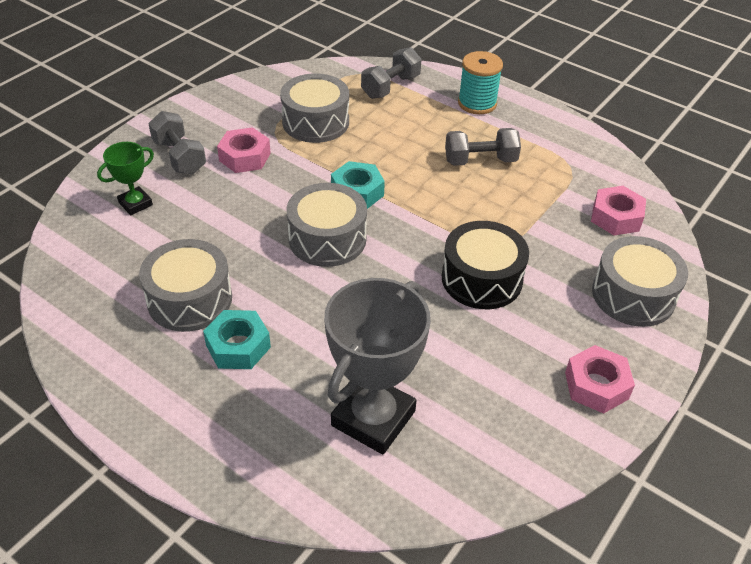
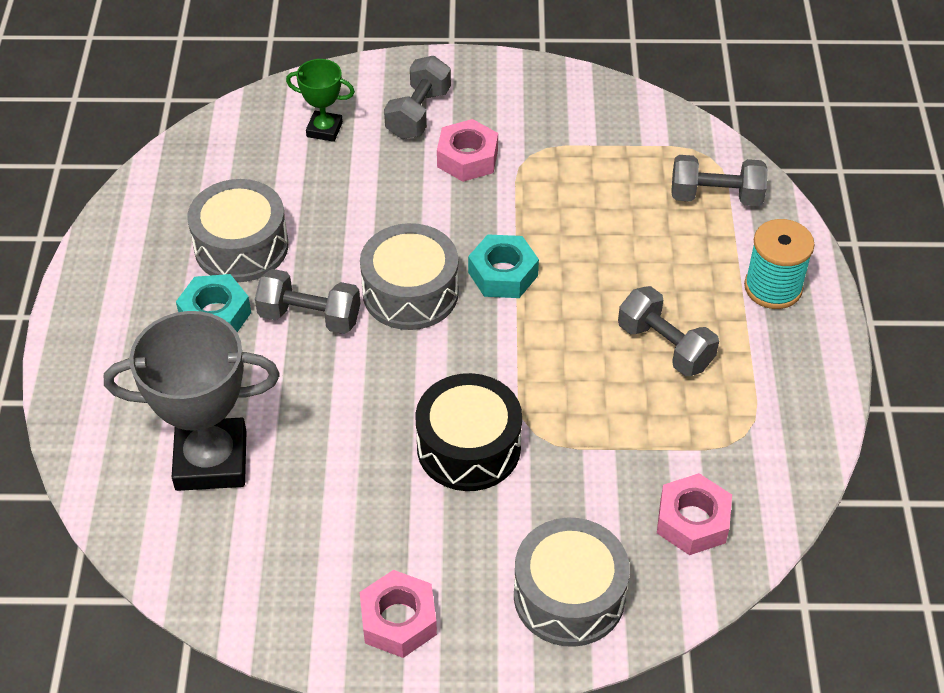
camera: 55 degrees right, 5 degrees up
(295, 297) = (310, 317): none -> grey dumbbell
(315, 122) = (582, 175): grey drum -> none

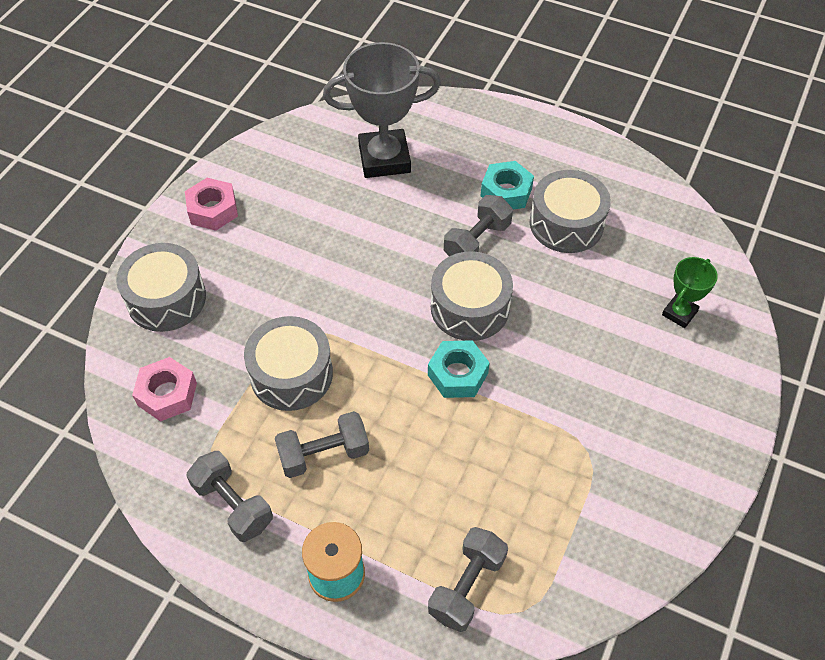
camera: 115 degrees right, 5 degrees up
(211, 460) = (384, 159): grey trophy -> grey trophy turned 60 degrees clockwise
(418, 113) = (676, 387): grey dumbbell -> grey dumbbell (233, 504)
(467, 158) = (603, 402): pink nut -> none
(468, 447) = (311, 290): black drum -> none
(592, 415) = (291, 374): none -> grey drum

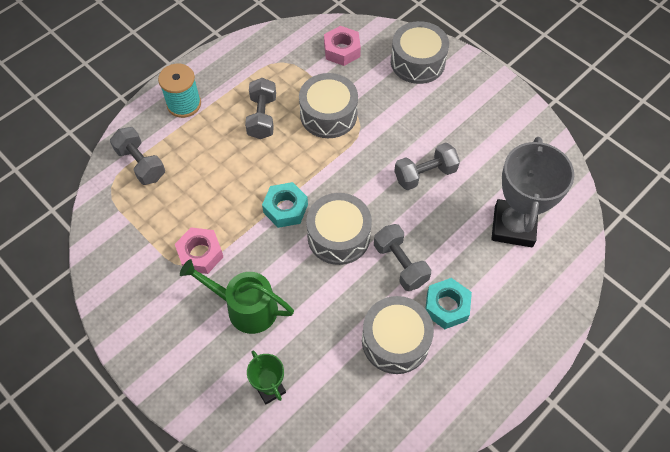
camera: 110 degrees right, 5 degrees up
(213, 210) = (491, 101): pink nut -> pink nut (200, 254)
(233, 504) = (251, 67): grey dumbbell -> grey dumbbell (425, 174)
(605, 369) = (245, 307): none -> green watering can

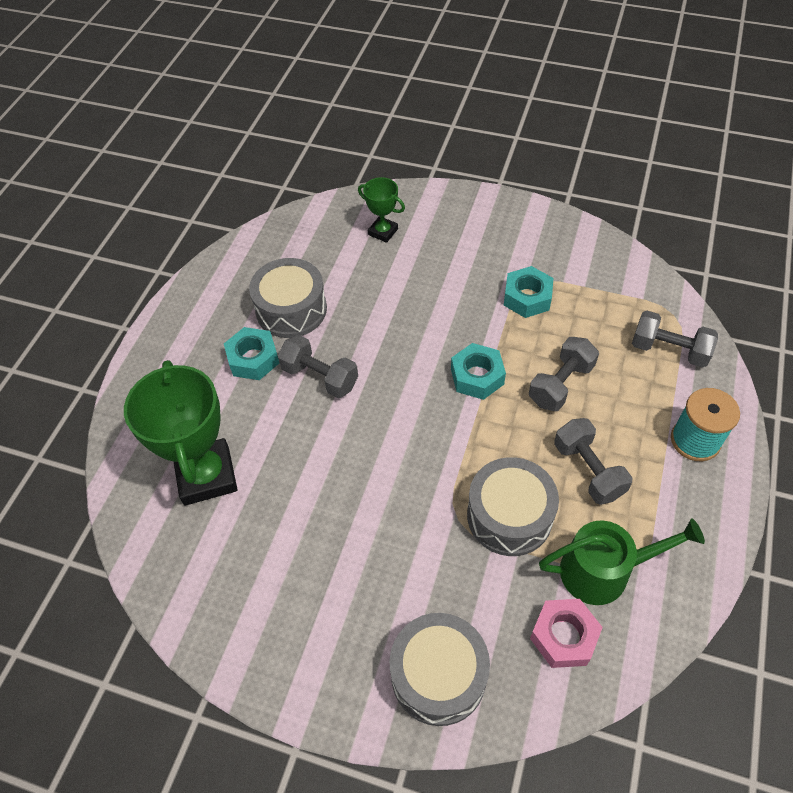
camera: 155 degrees right, 5 degrees down
(200, 254) = (527, 297): pink nut -> turquoise nut
(245, 307) = (448, 276): green watering can -> green watering can (603, 571)
(338, 236) = (401, 375): grey drum -> none
(425, 174) = (340, 491): grey dumbbell -> grey dumbbell (560, 384)
(513, 226) = (207, 475): grey trophy -> green trophy

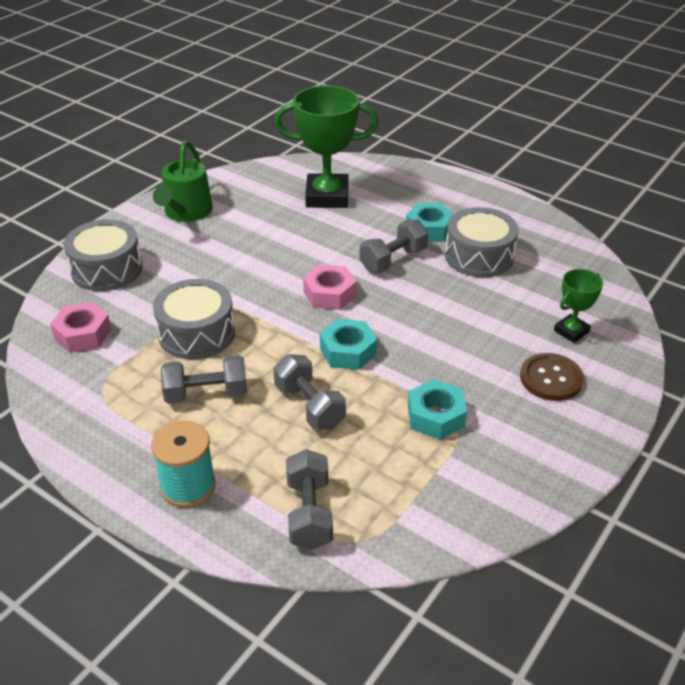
camera: 105 degrees right, 15 degrees down
(397, 416) = (329, 294): none -> pink nut
(448, 237) = (551, 378): none -> brown button
(603, 571) = (113, 372): green watering can -> green watering can (186, 212)
(669, 350) = (309, 513): grey dumbbell -> grey dumbbell turned 45 degrees counterclockwise

